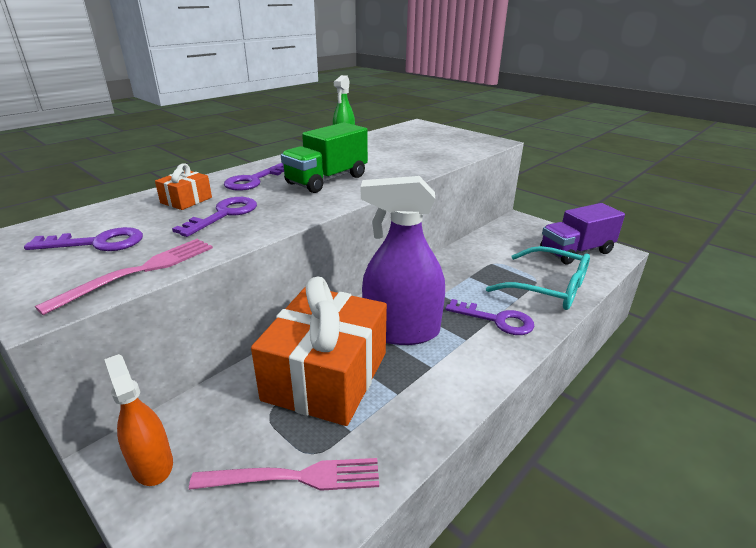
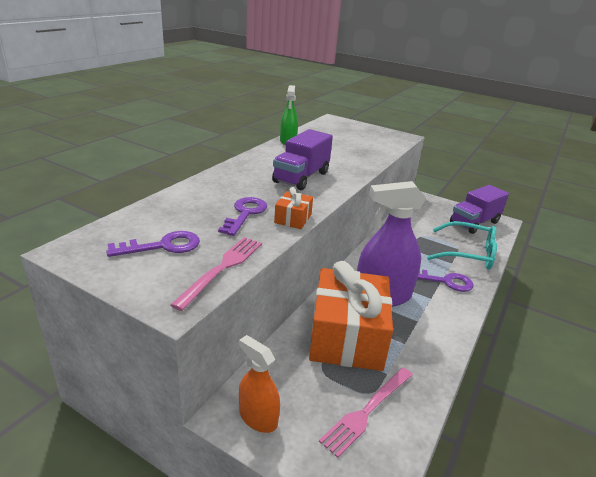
camera: 15 degrees left, 0 degrees up
(186, 200) = (201, 202): orange gift -> orange gift (293, 218)
(253, 180) = (242, 180): purple key -> none
(294, 477) = (367, 411): pink fork -> pink fork turned 150 degrees clockwise
(327, 180) = (301, 177): green truck -> purple truck

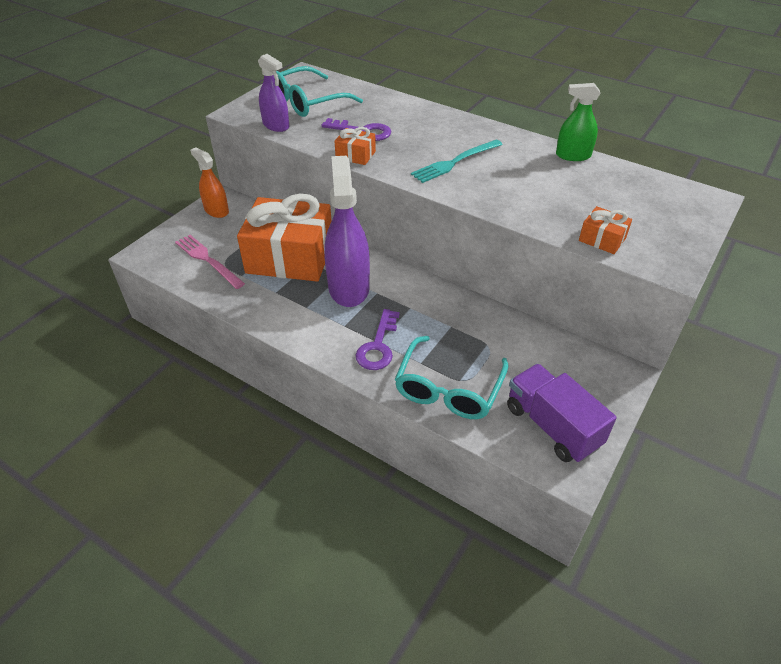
camera: 95 degrees right, 15 degrees up
(163, 246) = (308, 102): purple key -> turquoise glasses
(222, 268) = (276, 125): pink fork -> purple spray bottle
(258, 417) = (216, 211): orange spray bottle -> orange spray bottle turned 90 degrees counterclockwise
(301, 177) = (455, 162): purple truck -> turquoise fork
(385, 147) = (602, 239): none -> orange gift

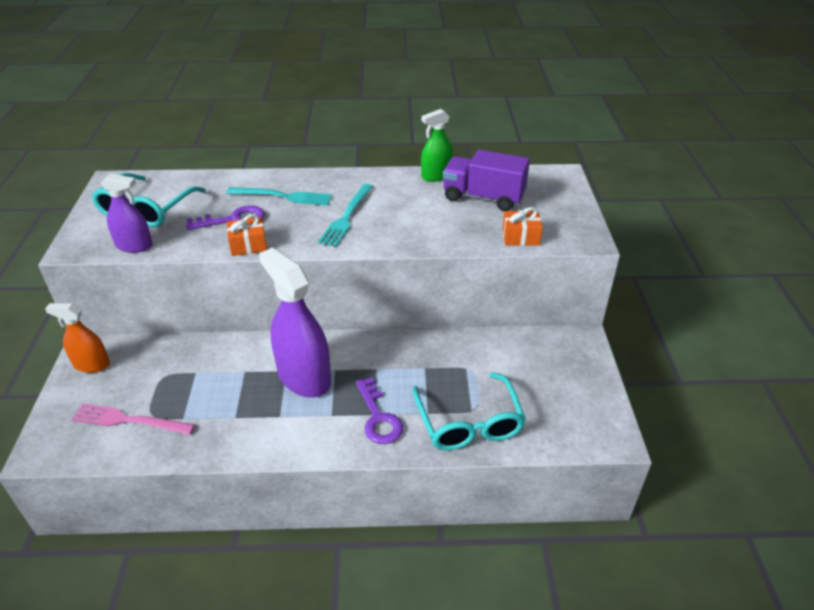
camera: 35 degrees left, 5 degrees down
(290, 257) = (219, 375): orange gift -> none
(418, 127) = (283, 196): none -> turquoise fork
(552, 426) = (569, 409): purple truck -> purple truck (483, 197)

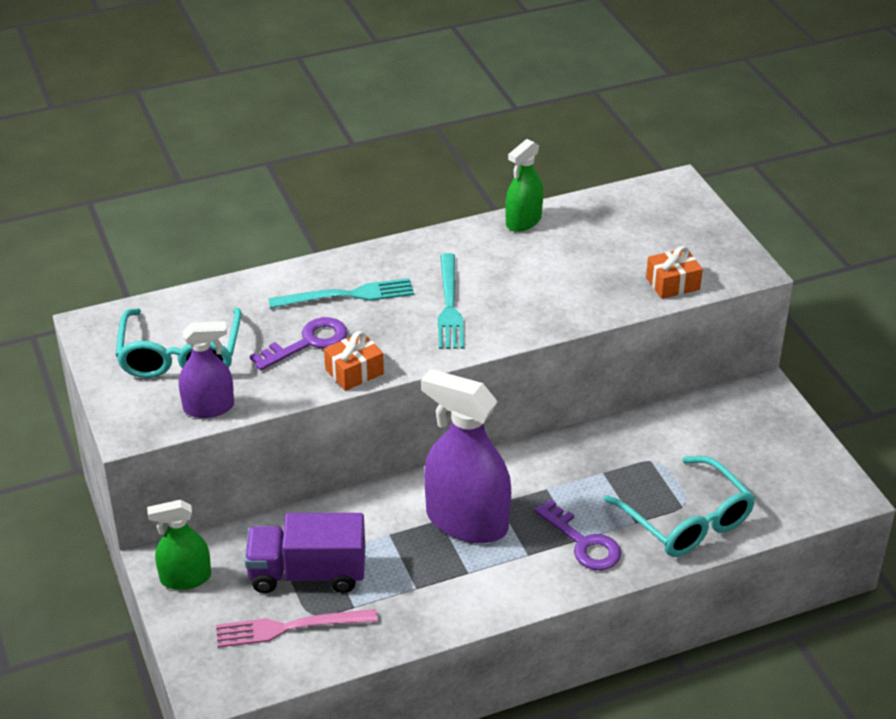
camera: 20 degrees left, 0 degrees up
(91, 364) = (185, 578): orange spray bottle -> green spray bottle
(483, 197) = (600, 240): purple truck -> purple truck (307, 573)

